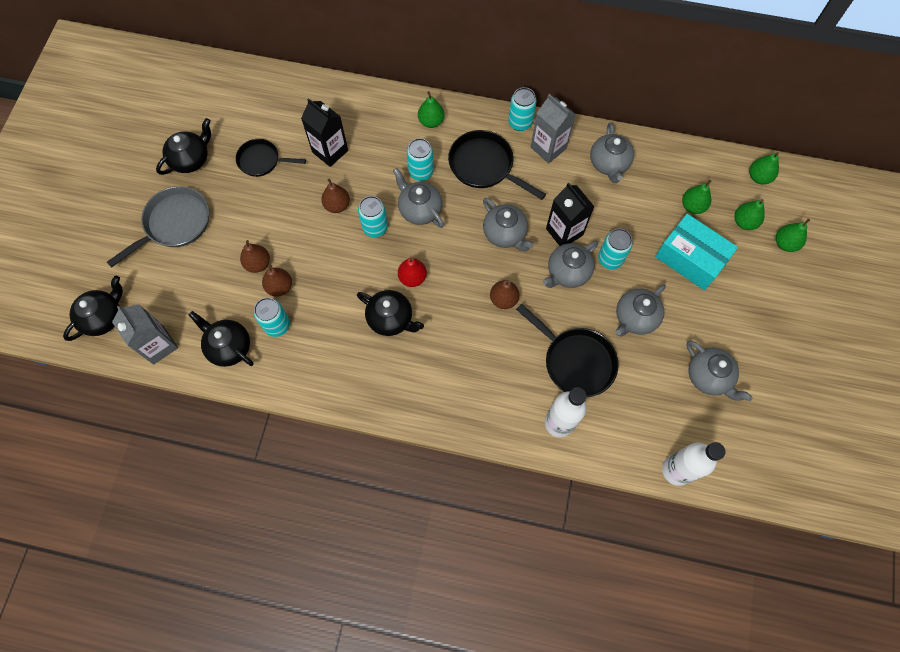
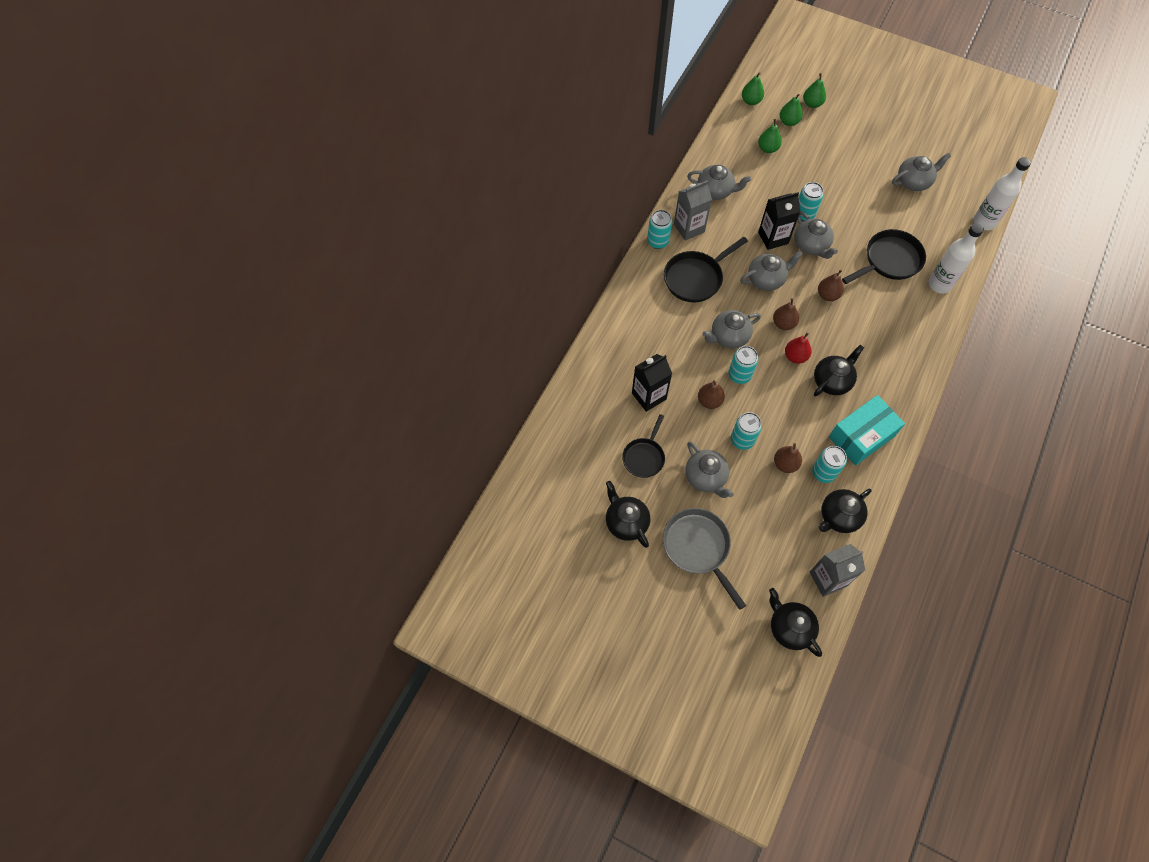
camera: 75 degrees left, 5 degrees down
(258, 264) = (757, 478): brown pear -> brown pear (783, 323)
(421, 172) = (690, 327): turquoise can -> turquoise can (742, 440)
(431, 121) = (638, 308): green pear -> none
(635, 318) = (858, 212): grey teapot -> grey teapot (706, 477)
(690, 259) = (814, 164): turquoise box -> turquoise box (861, 436)

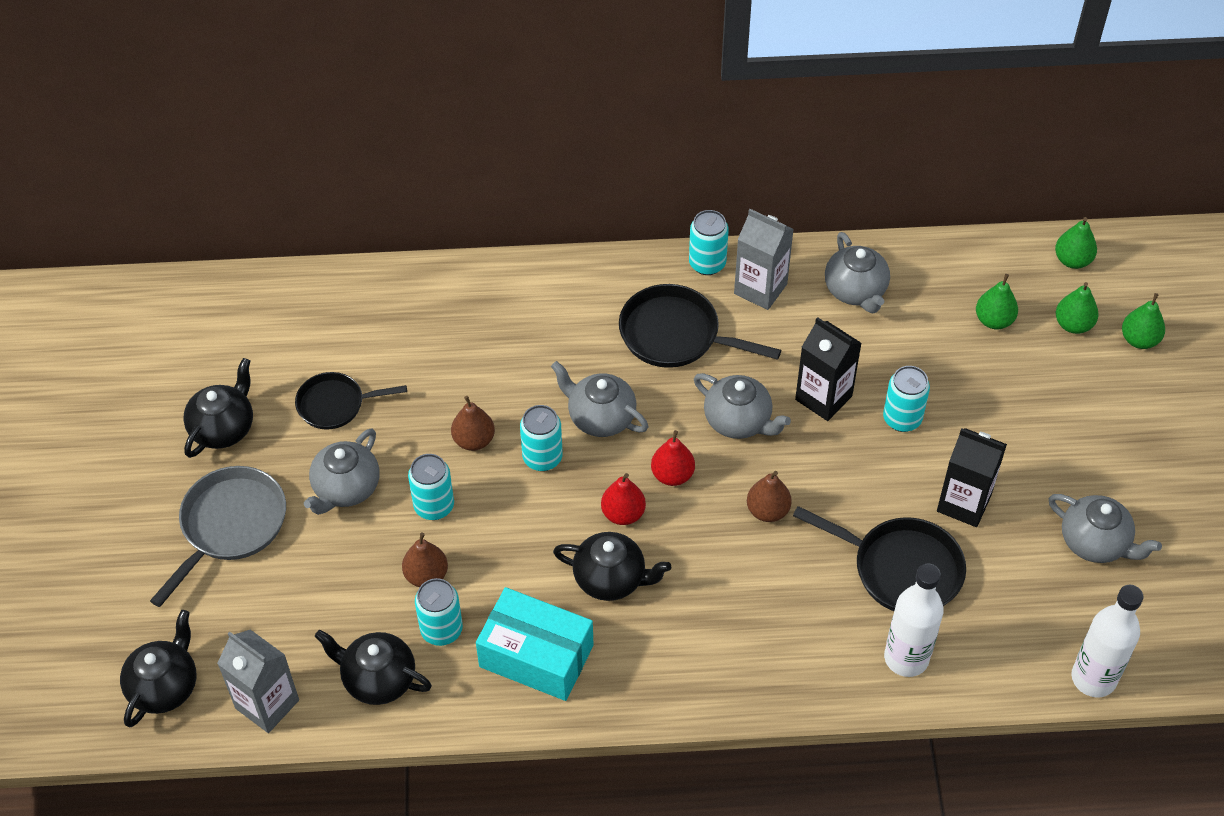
camera: 60 degrees right, 10 degrees down
(649, 396) = (436, 367): black carton -> black carton (964, 503)
(783, 323) = (672, 475): brown pear -> red pear
(811, 245) = (847, 452): grey teapot -> none

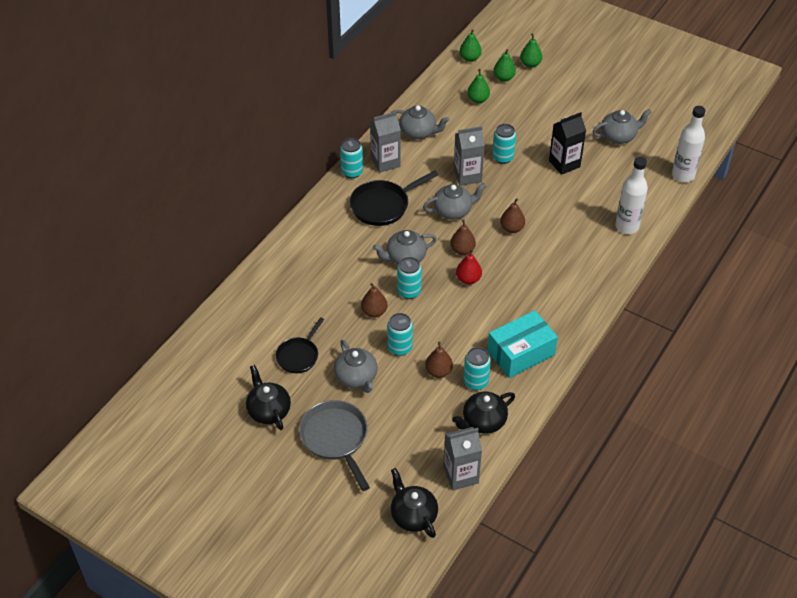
camera: 55 degrees left, 5 degrees down
(611, 578) = (501, 303): black teapot -> none
(672, 475) = (462, 250): red pear -> brown pear
(823, 398) = (467, 176): black carton -> grey carton
(900, 569) = (580, 202): black pan -> none

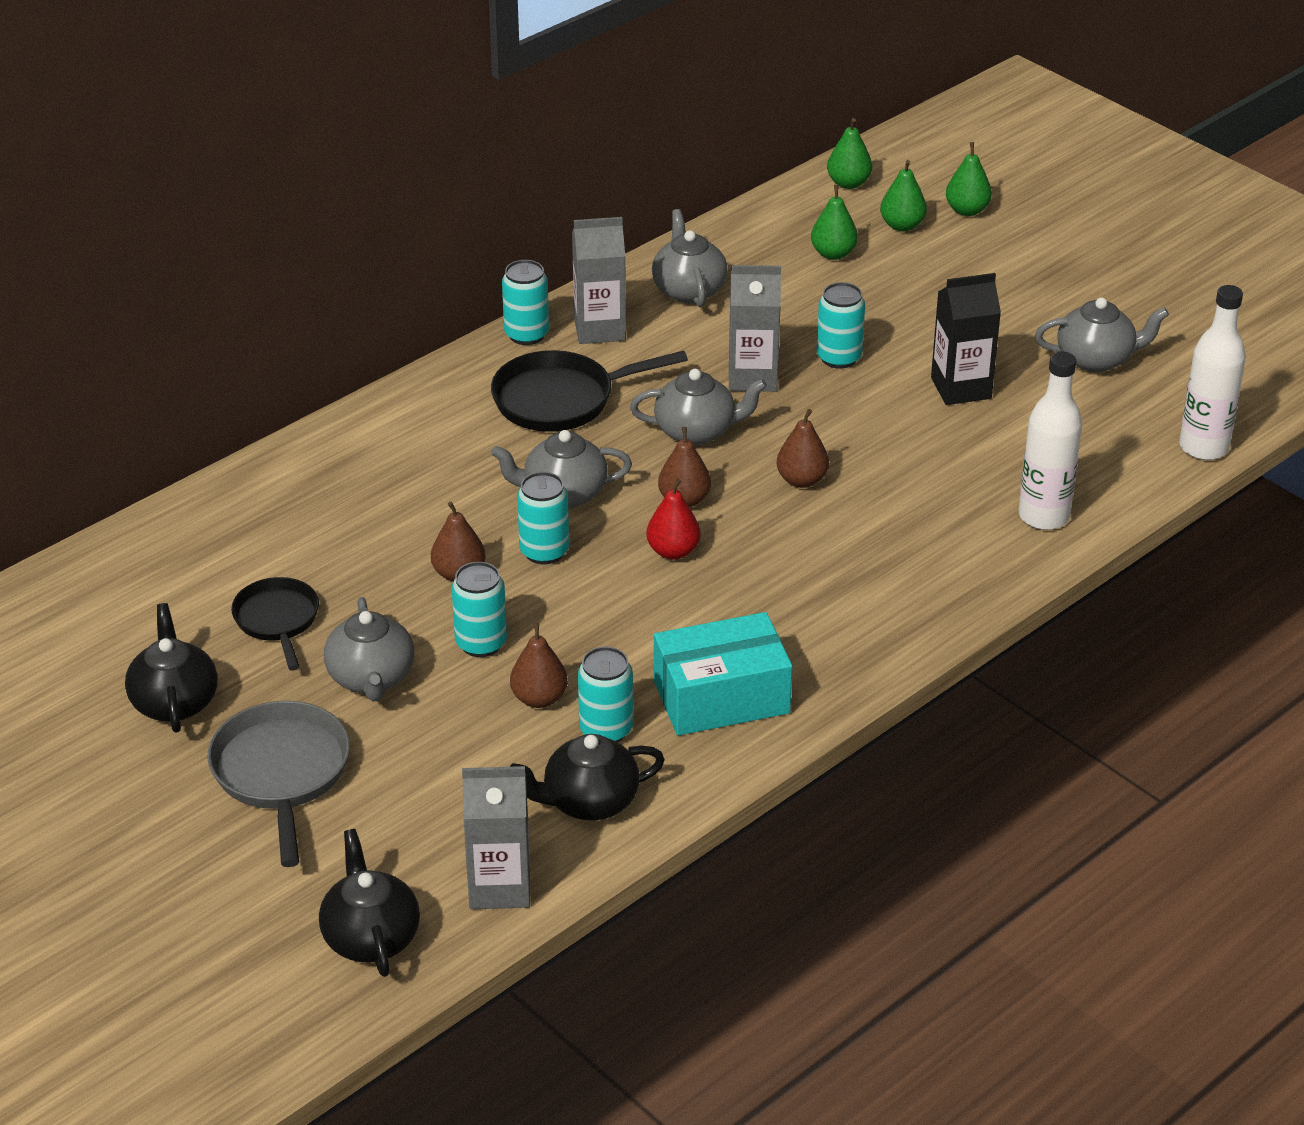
camera: 15 degrees right, 10 degrees down
(299, 355) = (277, 620): black pan -> black pan turned 120 degrees clockwise
(418, 132) = (688, 290): grey teapot -> grey teapot turned 135 degrees counterclockwise

